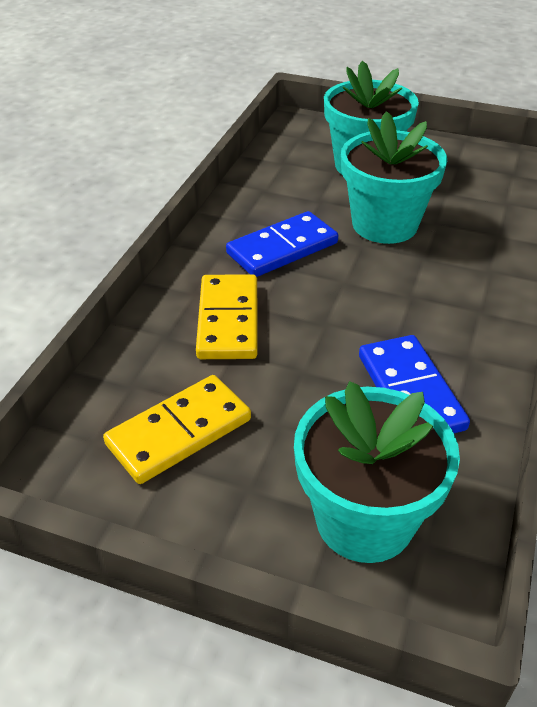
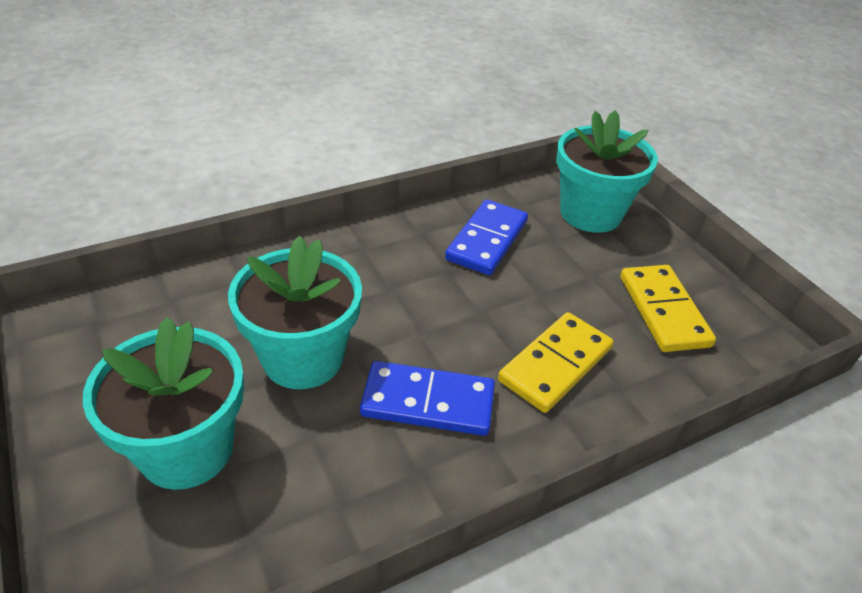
camera: 140 degrees left, 0 degrees up
(179, 432) = (663, 311): yellow domino -> yellow domino turned 75 degrees clockwise

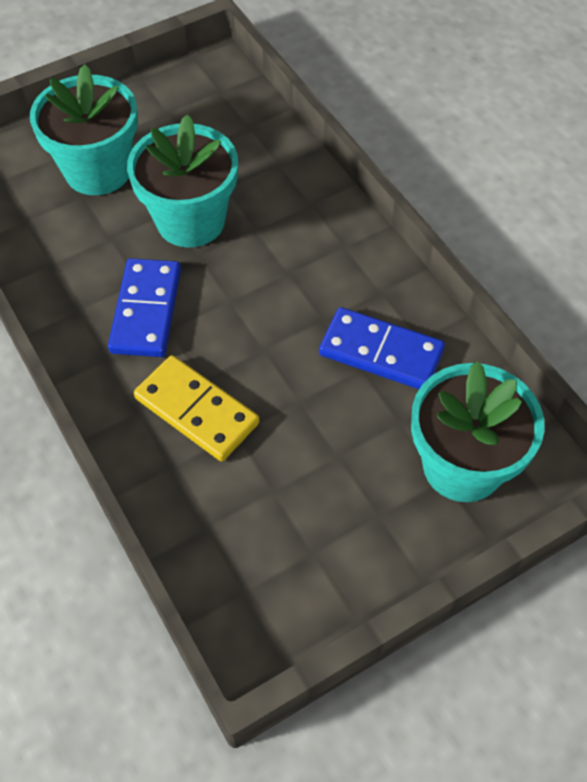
camera: 90 degrees right, 15 degrees up
(663, 311) = (287, 525): yellow domino -> none

